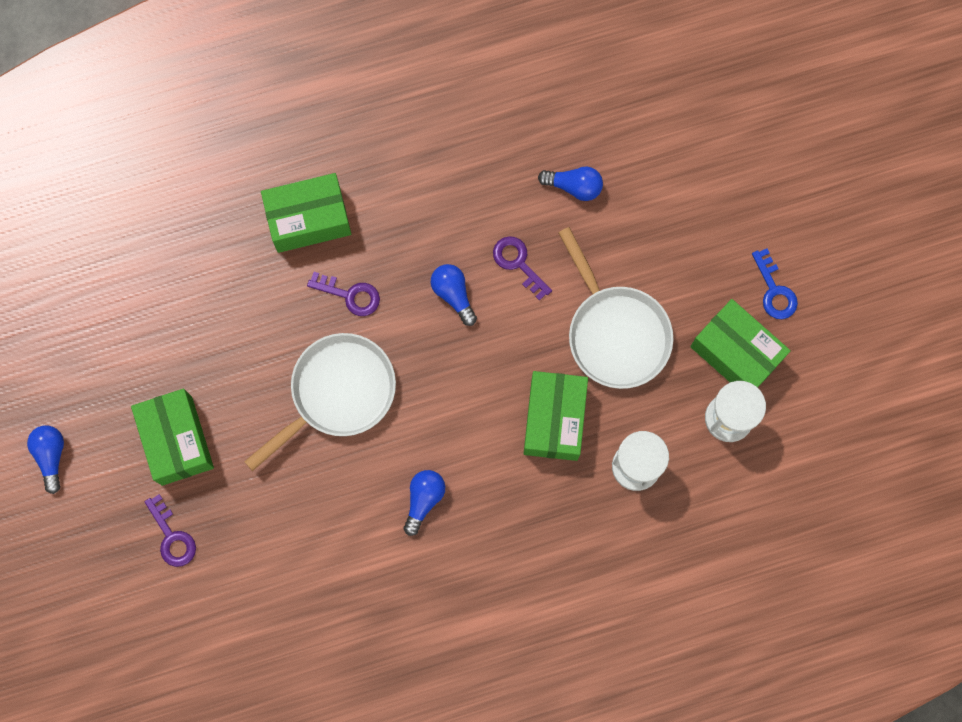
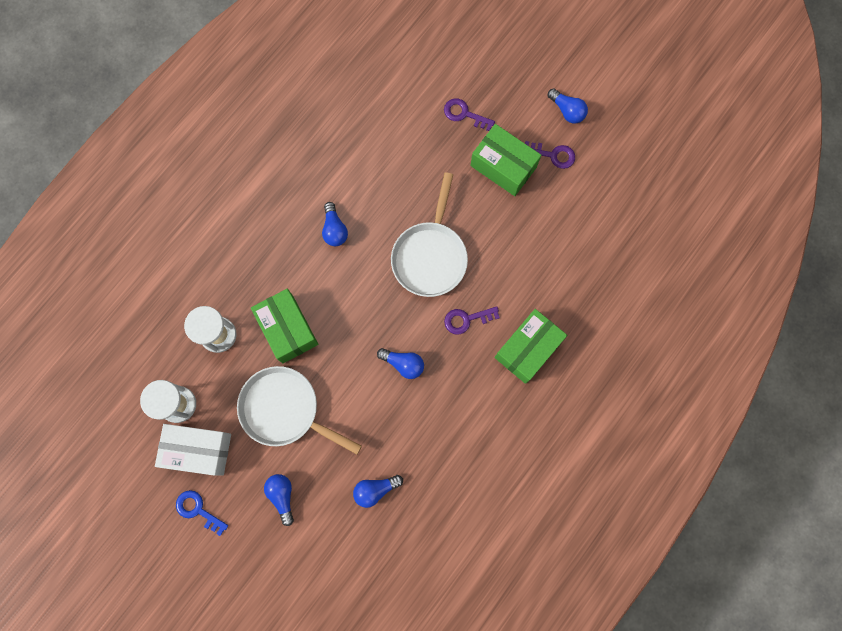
camera: 145 degrees right, 0 degrees up
(518, 263) = (376, 412): purple key -> purple key (553, 155)
(676, 245) = (282, 496): none -> blue light bulb
(736, 353) = (198, 450): green box -> white box

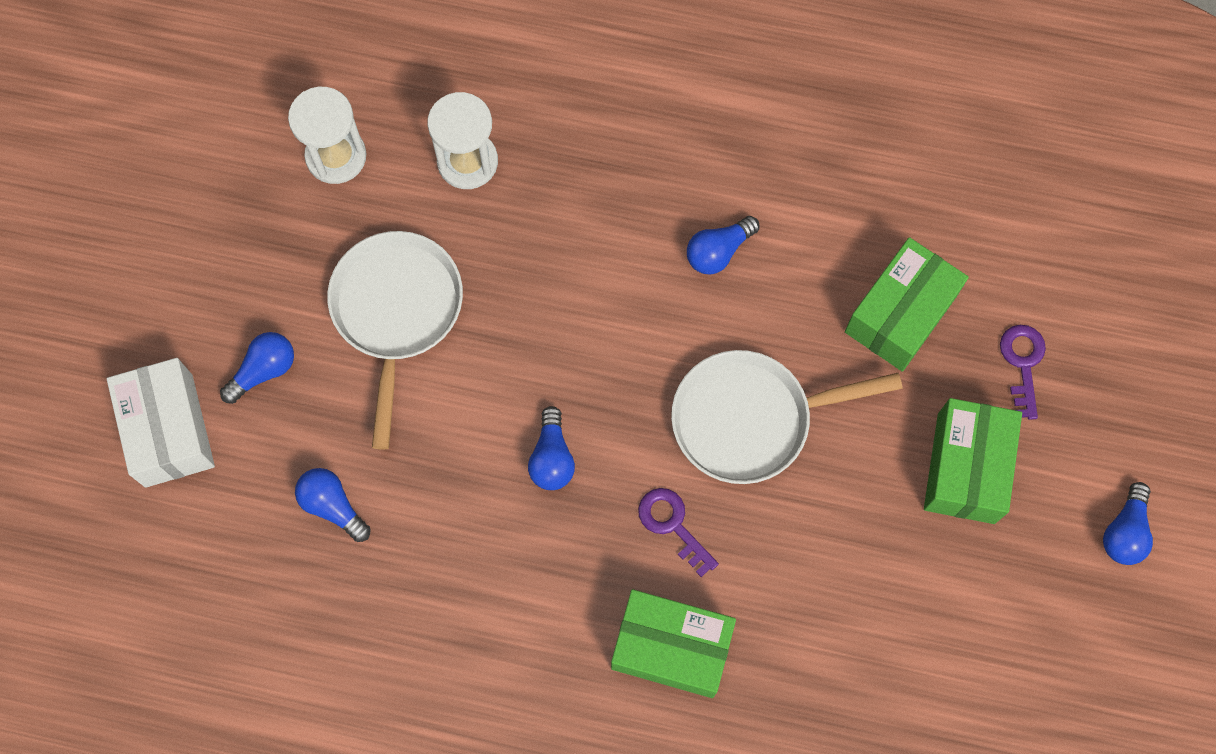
camera: 65 degrees right, 5 degrees down
(198, 450) = (280, 218): white box -> white box (169, 430)
(198, 510) = (192, 259): blue key -> none
(287, 329) = (524, 257): green box -> green box (900, 314)
(553, 155) = (1031, 543): purple key -> none

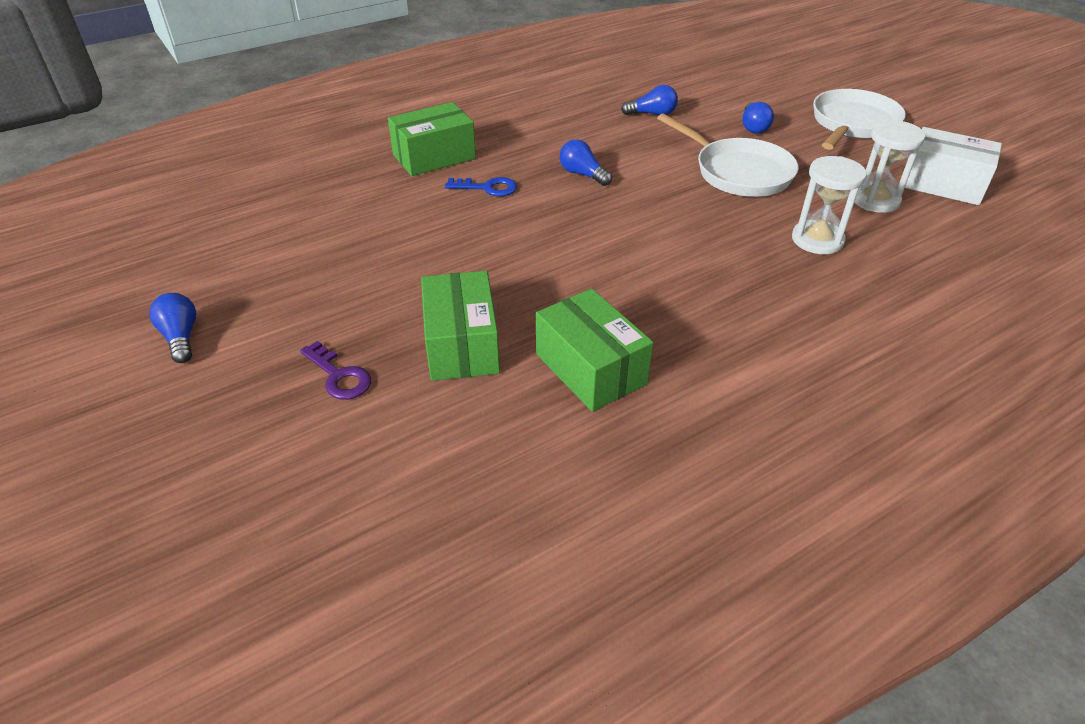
camera: 135 degrees right, 30 degrees down
(169, 430) = (753, 96): white box -> white box (942, 184)
(672, 525) = (488, 188): purple key -> blue key
(718, 251) = (621, 296): blue light bulb -> none
(750, 419) = (498, 243): white pan -> white pan (852, 124)
(966, 468) = (332, 301): green box -> green box (590, 369)

